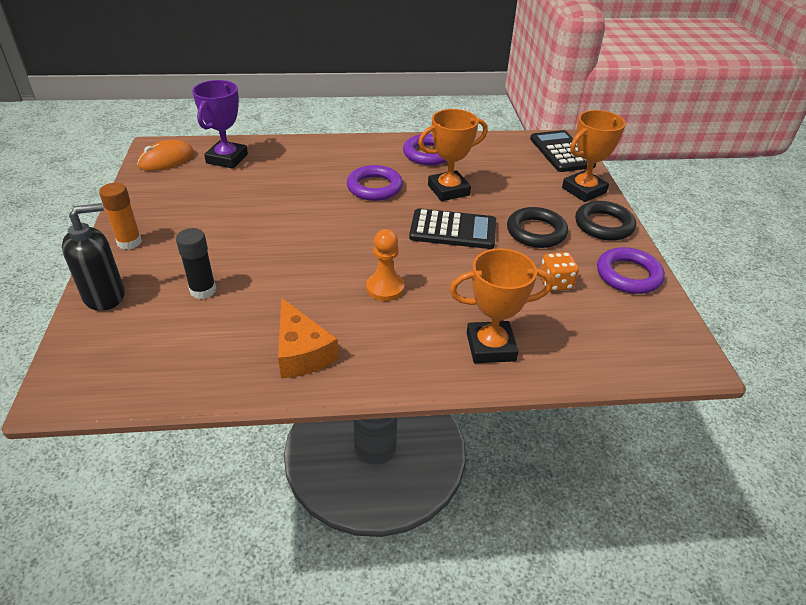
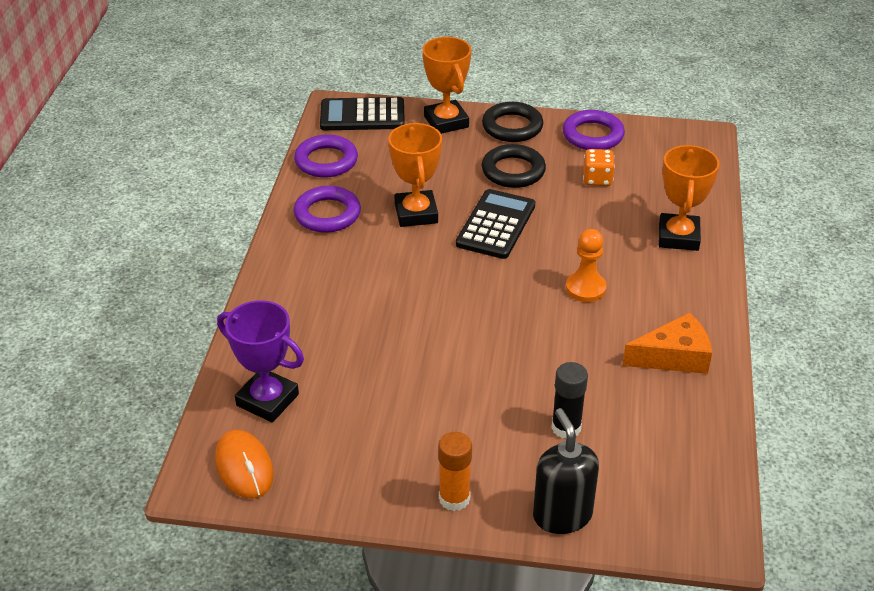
camera: 75 degrees left, 0 degrees up
(374, 187) = (391, 269): purple ring -> purple ring (326, 161)

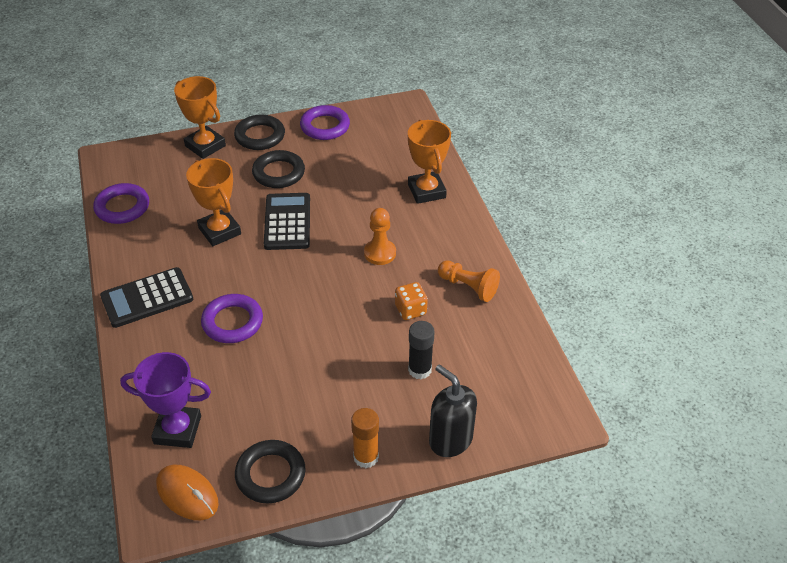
camera: 25 degrees left, 5 degrees up
(327, 214) = (147, 253): purple ring -> purple ring (232, 322)
(340, 479) = (270, 474): none -> black ring
(362, 115) = (133, 159): black calculator -> black calculator (147, 298)
(597, 179) = (346, 162): orange dice -> orange dice (410, 310)
(674, 357) = (468, 287): orange cheese -> orange pawn

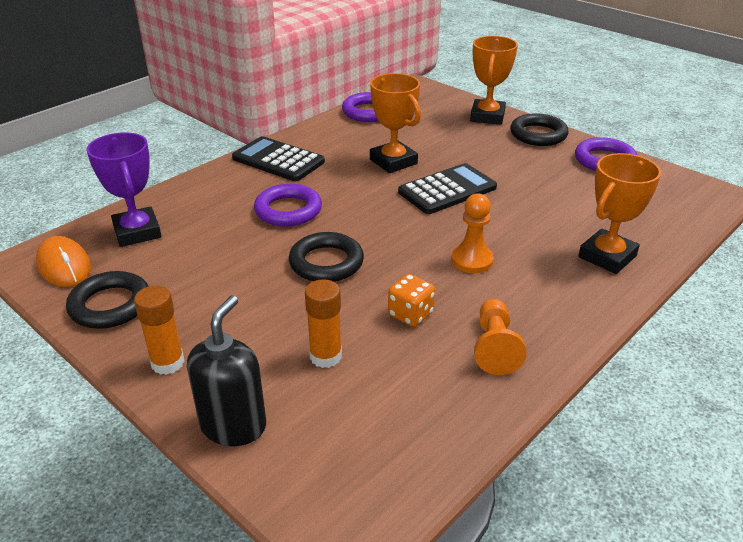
camera: 60 degrees right, 10 degrees down
(187, 494) = (64, 266): orange mouse -> orange mouse turned 45 degrees counterclockwise
(219, 231) = (393, 162): orange trophy -> orange trophy turned 60 degrees counterclockwise
(278, 173) = (505, 161): black ring -> black ring (326, 262)
(420, 370) = (325, 356): black glue stick -> orange glue stick

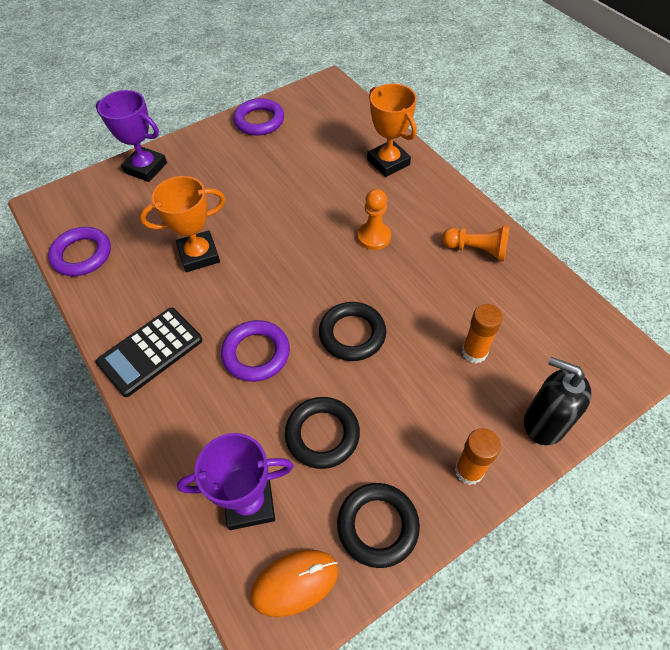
camera: 75 degrees left, 20 degrees up
(410, 314) = (433, 289): orange dice -> none
(447, 190) = (265, 227): black calculator -> none
(487, 116) = (146, 168): orange trophy -> purple trophy
(538, 135) = (198, 145): black ring -> black ring (322, 434)

